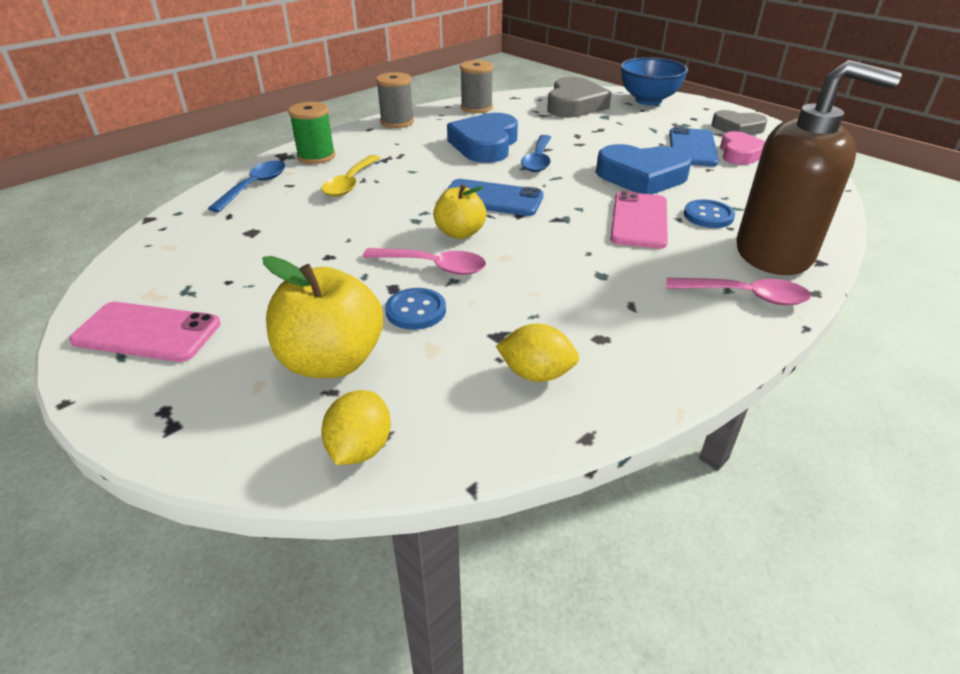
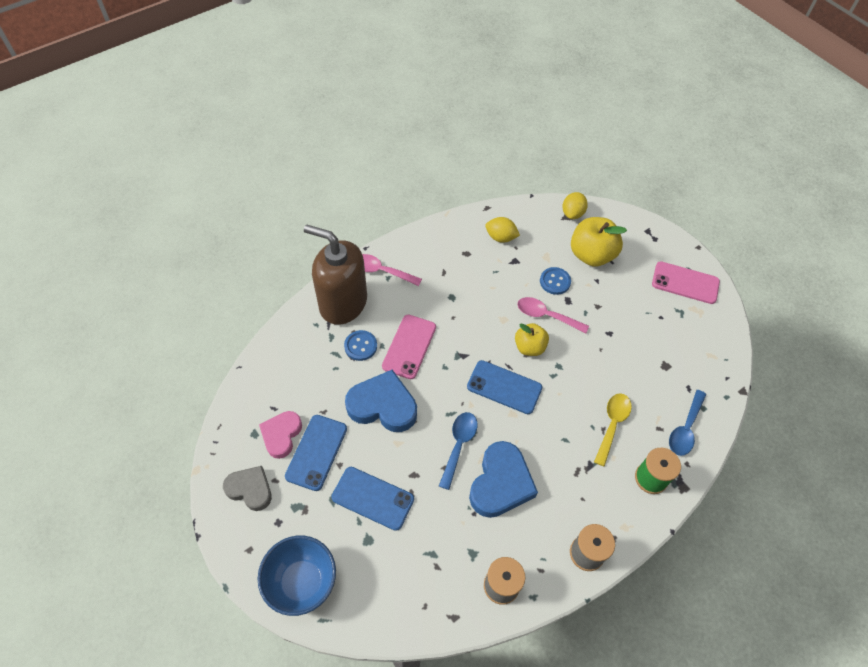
camera: 175 degrees left, 20 degrees up
(574, 105) = (390, 579): grey heart -> none
(614, 131) = (373, 498): none -> blue phone

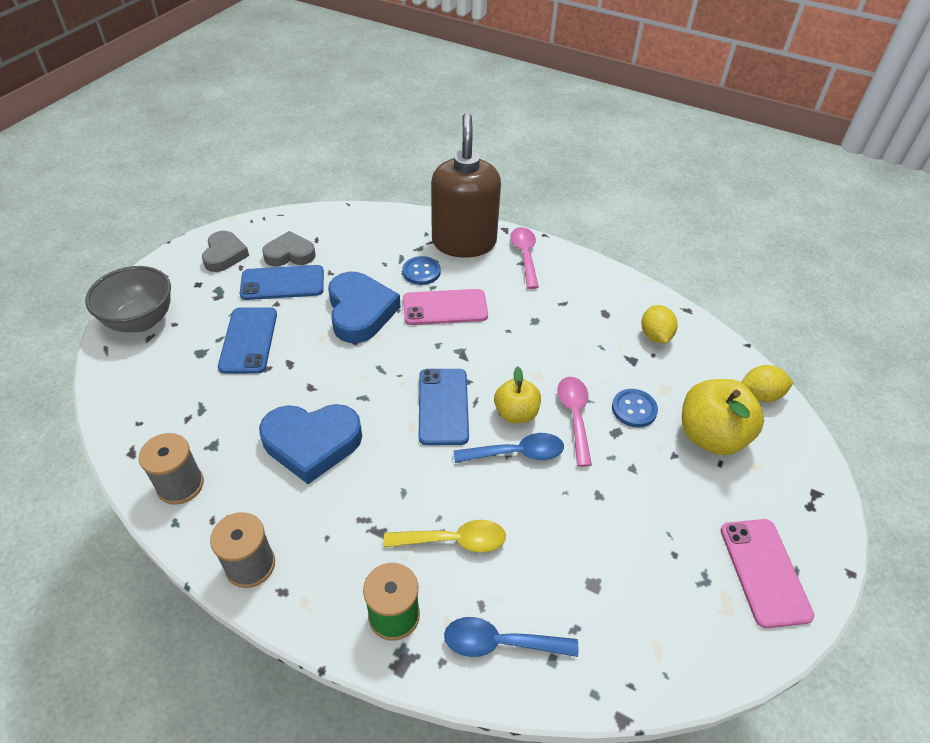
camera: 65 degrees right, 10 degrees down
(281, 435) = (290, 254): pink heart -> grey heart
(302, 582) = (141, 321): blue bowl -> grey bowl
(458, 445) = (343, 389): blue spoon -> blue spoon (516, 453)

